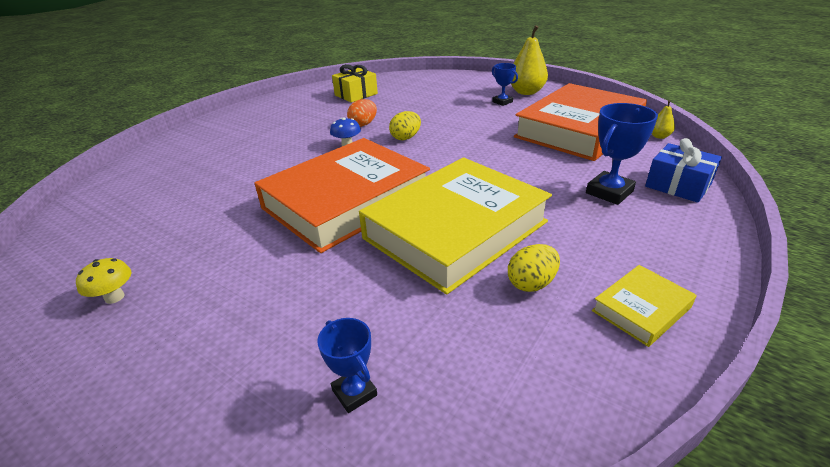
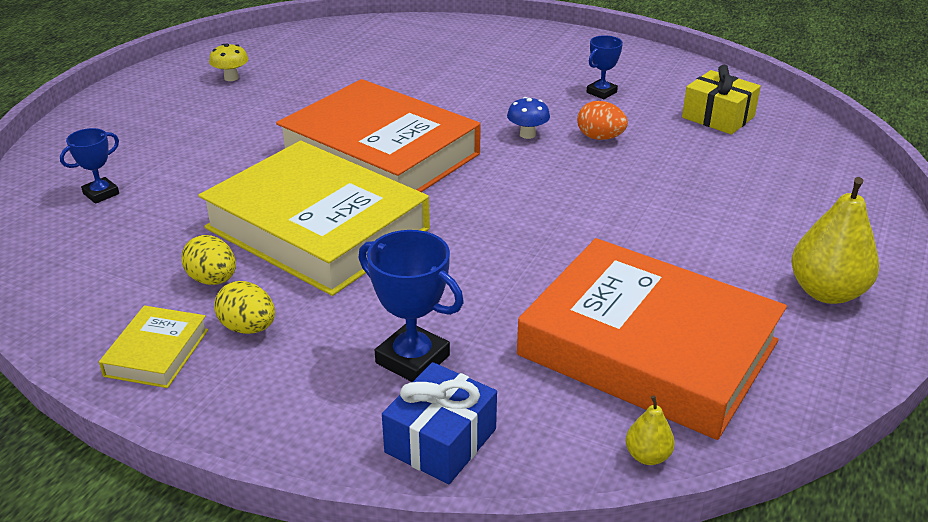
camera: 80 degrees right, 0 degrees up
(406, 138) = (562, 175): yellow egg -> yellow egg (248, 328)
(502, 102) = (754, 262): blue trophy -> blue trophy (601, 92)
(641, 309) = (157, 352): yellow book -> yellow book turned 60 degrees clockwise

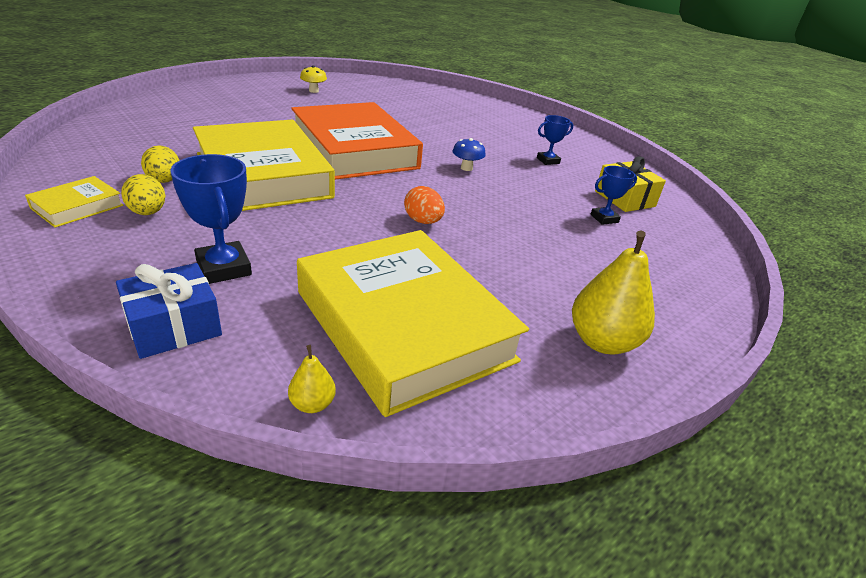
camera: 20 degrees right, 0 degrees up
(101, 194) = (165, 121): blue trophy -> blue trophy (604, 218)
(600, 138) = (518, 184): orange egg -> orange egg (423, 221)
(648, 348) = (403, 326): orange book -> yellow book

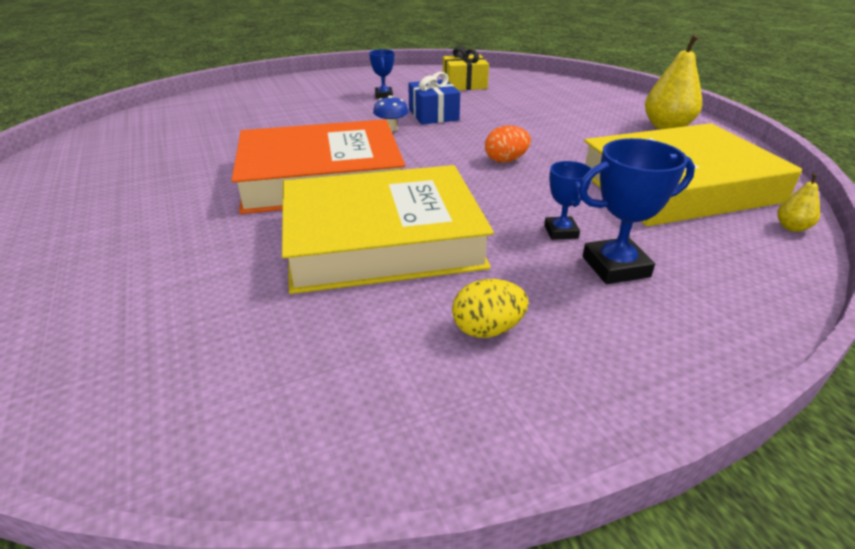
camera: 70 degrees left, 0 degrees up
(77, 207) = (466, 405): yellow book -> none
(164, 181) = (383, 321): yellow egg -> none
(174, 327) = (730, 294): blue gift -> blue gift (433, 115)
(313, 91) = (69, 190): yellow mushroom -> none
(604, 218) = (498, 96): blue trophy -> blue trophy (561, 232)

